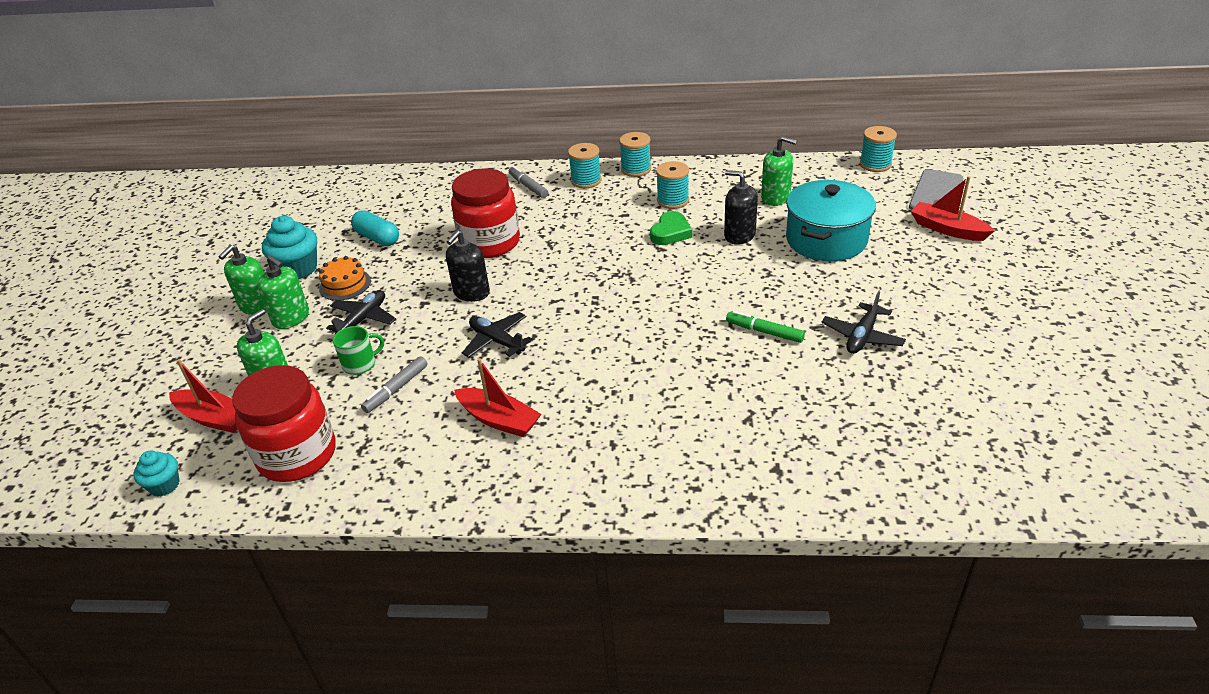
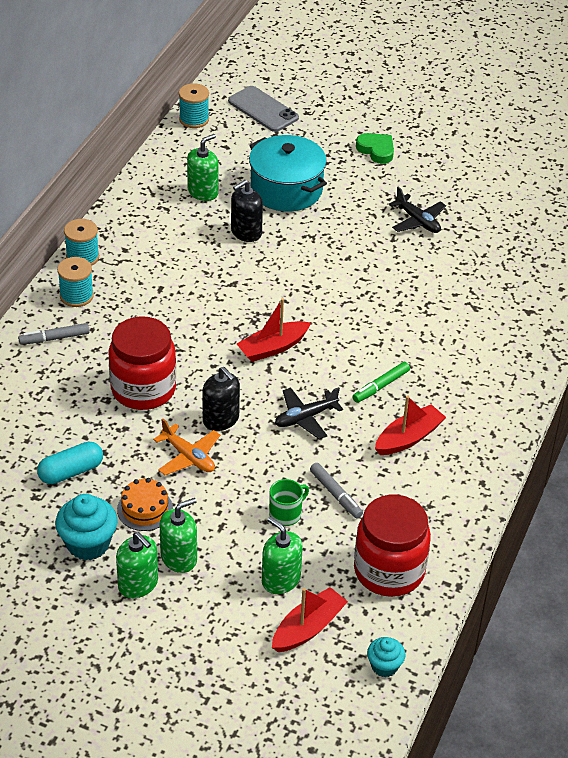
camera: 75 degrees left, 5 degrees up
(360, 364) = (286, 514): green mug -> green mug turned 60 degrees clockwise
(363, 319) = (215, 503): black plane -> none
(416, 289) = (188, 457): none -> orange plane
(670, 232) = (212, 269): green heart -> green heart (376, 150)
(673, 200) = (160, 251): turquoise spool -> none
(764, 332) = (384, 265): green marker -> green marker (381, 386)
(947, 229) = (316, 126): red boat -> red boat (273, 348)

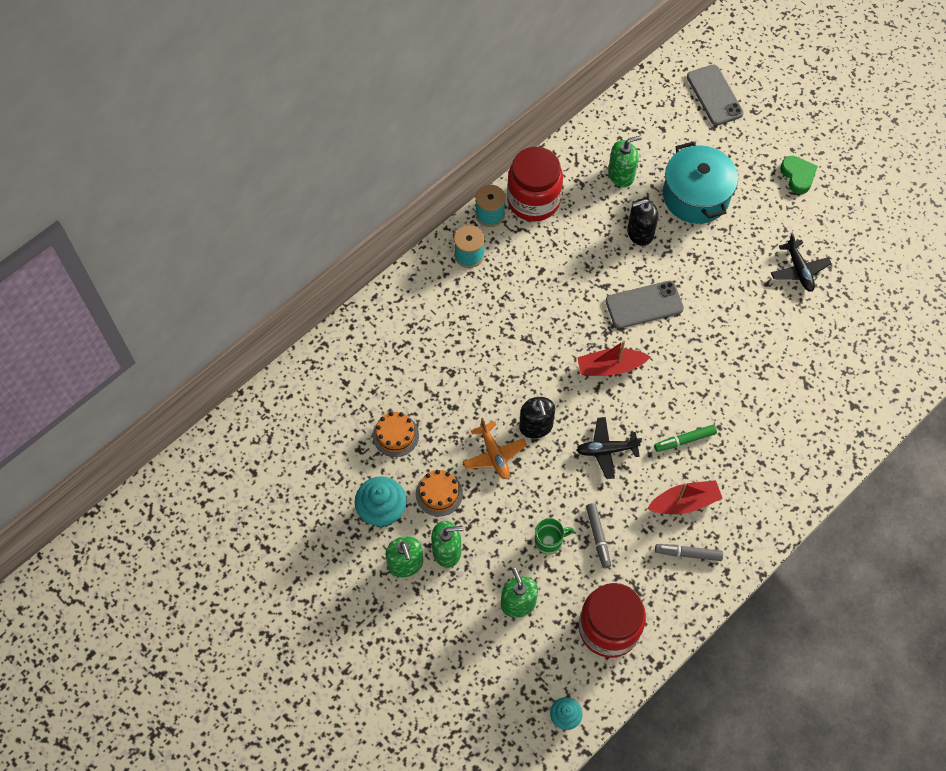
camera: 25 degrees right, 20 degrees up
(54, 338) = (434, 294): grey marker -> grey marker (688, 553)
(71, 471) = (395, 435): turquoise capsule -> orange cake
(143, 389) = (485, 373): red jar -> red jar (533, 200)
(194, 119) = (647, 88): turquoise spool -> none
(280, 288) = (644, 305): none -> grey phone
(308, 628) = (520, 657): red boat -> none

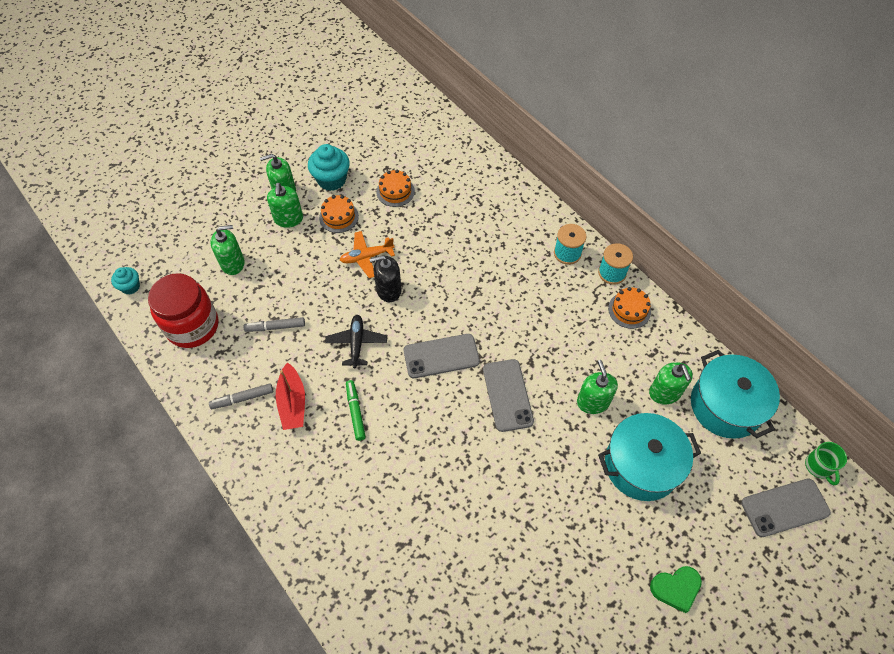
camera: 95 degrees right, 5 degrees down
(533, 200) = (629, 310): red jar -> orange cake
(549, 541) = (280, 290): green mug -> green mug (818, 466)
(610, 367) = (441, 356): red boat -> grey phone
(627, 129) = (725, 406): none -> turquoise pot
(640, 233) = (593, 402): black soap dispenser -> green soap dispenser
(688, 553) = (242, 398): grey marker -> grey marker turned 120 degrees counterclockwise
(799, 270) = (544, 564): black plane -> none

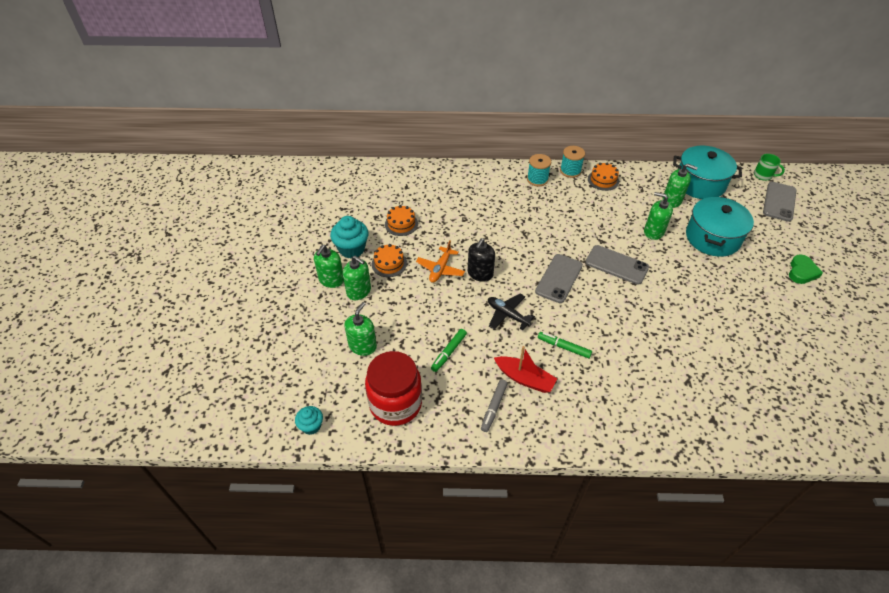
camera: 50 degrees left, 10 degrees down
(275, 327) = (449, 352): grey marker -> green marker

